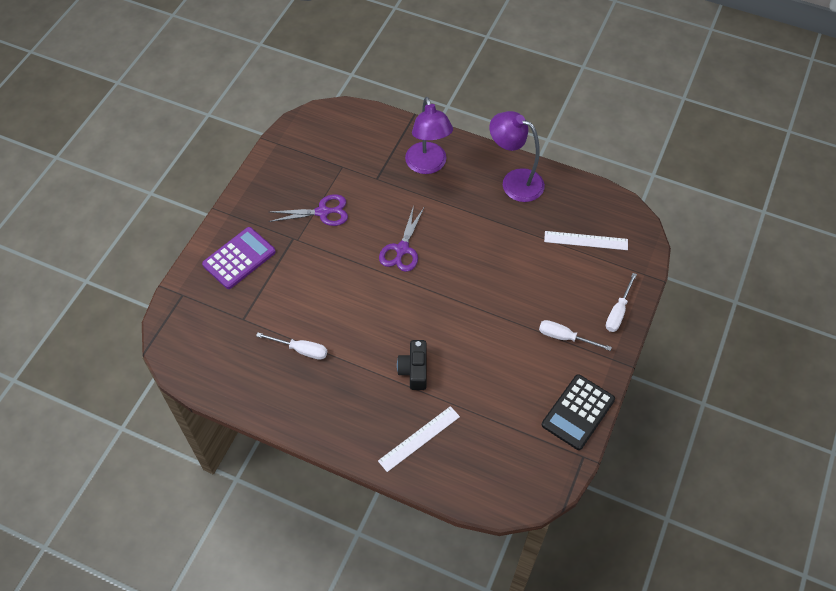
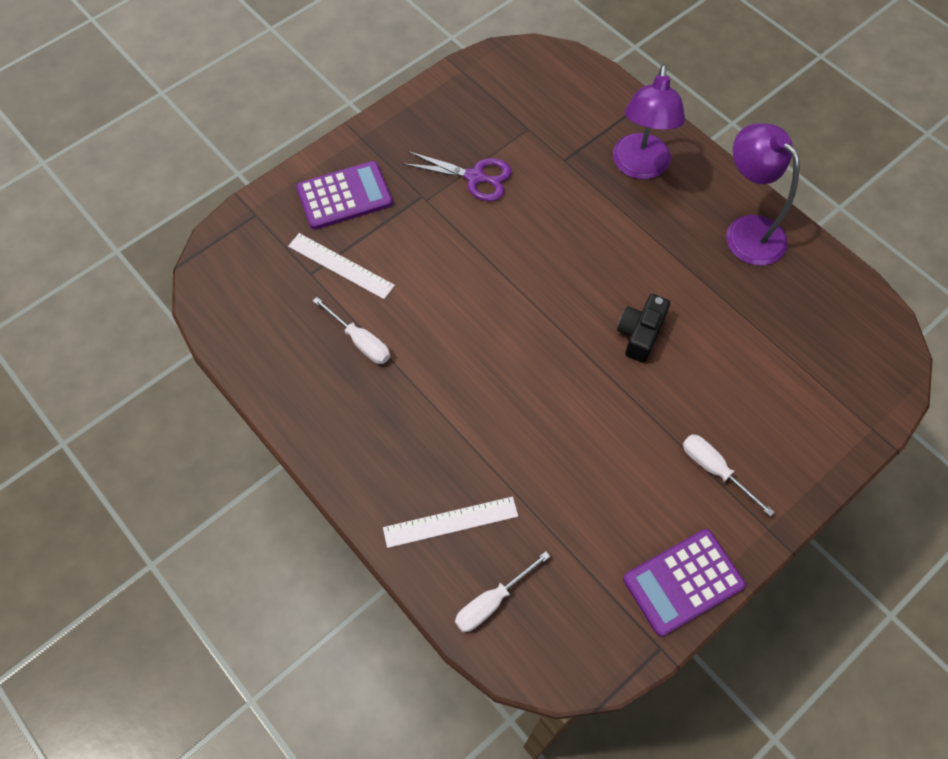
camera: 25 degrees right, 5 degrees up
(402, 249) = (552, 263): purple scissors -> none
(414, 370) = (489, 428): black camera -> black camera (640, 334)
(578, 412) = (683, 582): black calculator -> purple calculator
(586, 240) = (809, 348): white ruler -> white ruler (340, 266)
(618, 312) = (808, 466): white screwdriver -> white screwdriver (492, 602)

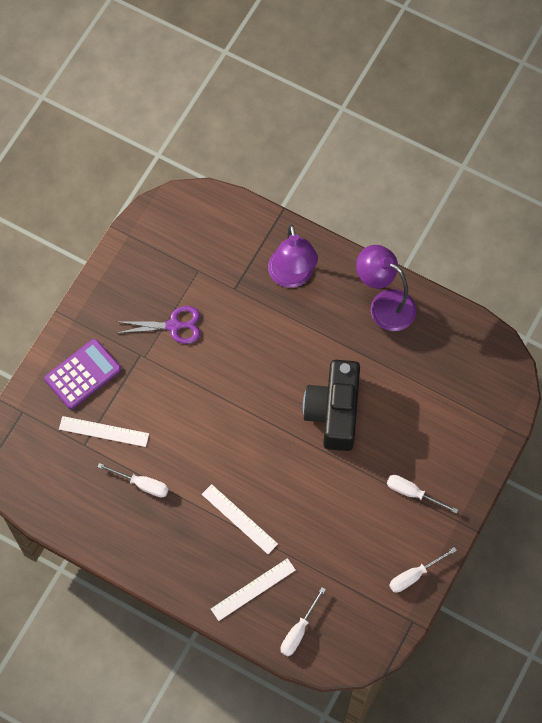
camera: 20 degrees left, 5 degrees up
(467, 424) = (239, 519): none -> white ruler
(640, 334) = (334, 412): black camera -> black camera, size x1.83
(683, 582) = (414, 575): purple calculator -> white screwdriver

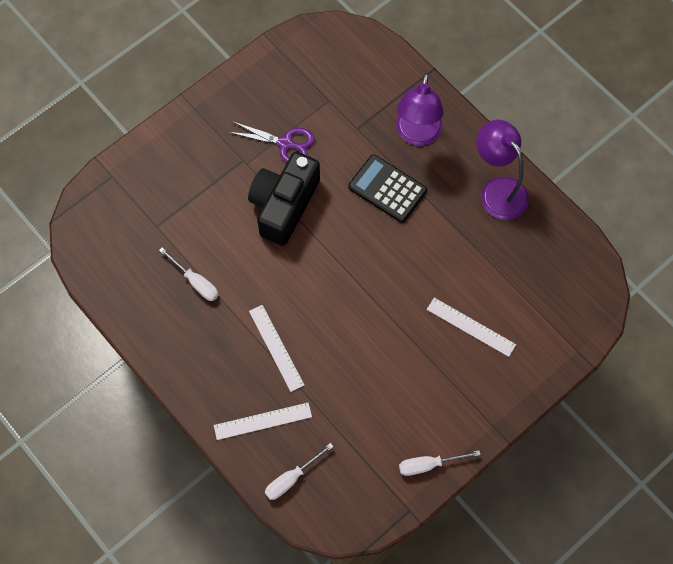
camera: 20 degrees right, 0 degrees up
(83, 374) = (182, 160): purple calculator -> none
(104, 431) = (179, 220): white ruler -> white ruler (471, 327)
(284, 337) = (387, 189): none -> black calculator
(334, 412) = (409, 276): black camera -> black camera (284, 205)
(413, 493) = (457, 382): white screwdriver -> none

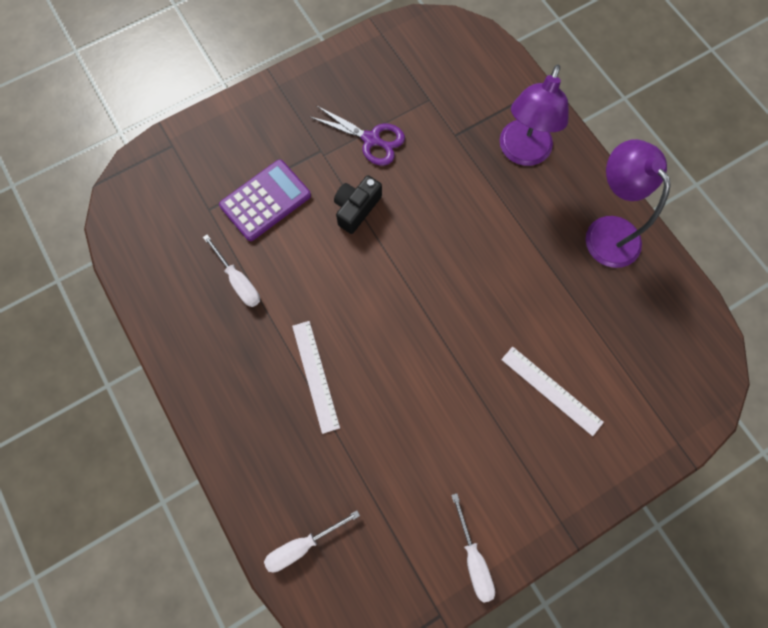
camera: 10 degrees right, 5 degrees up
(204, 211) = (265, 200): none -> purple calculator
(263, 421) = (282, 464): white ruler -> none
(284, 205) = (356, 209): black camera -> black camera, size x0.55
(387, 189) = (478, 209): black calculator -> none
(428, 464) = (473, 558): white screwdriver -> white screwdriver turned 105 degrees counterclockwise

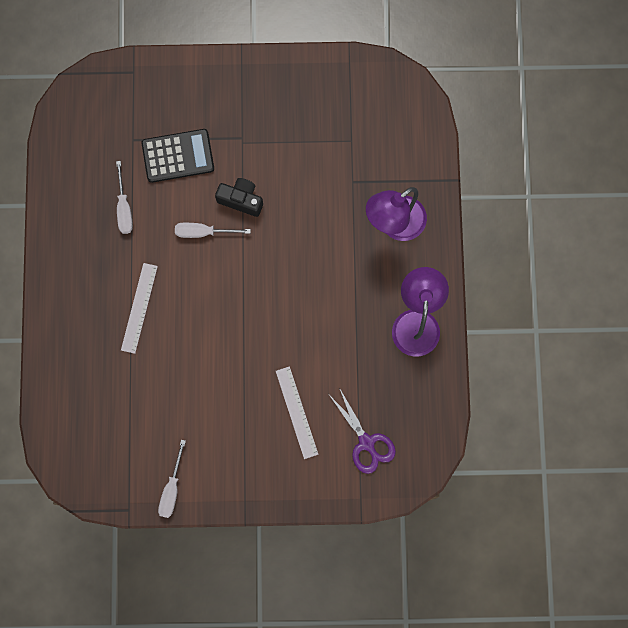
camera: 30 degrees right, 5 degrees up
(265, 200) = (178, 156): purple calculator -> black calculator
(302, 545) = (66, 415): white screwdriver -> white screwdriver (203, 232)
(356, 209) = (241, 200): black camera -> black camera turned 45 degrees clockwise
(371, 139) = (286, 150): purple scissors -> purple scissors (366, 442)

